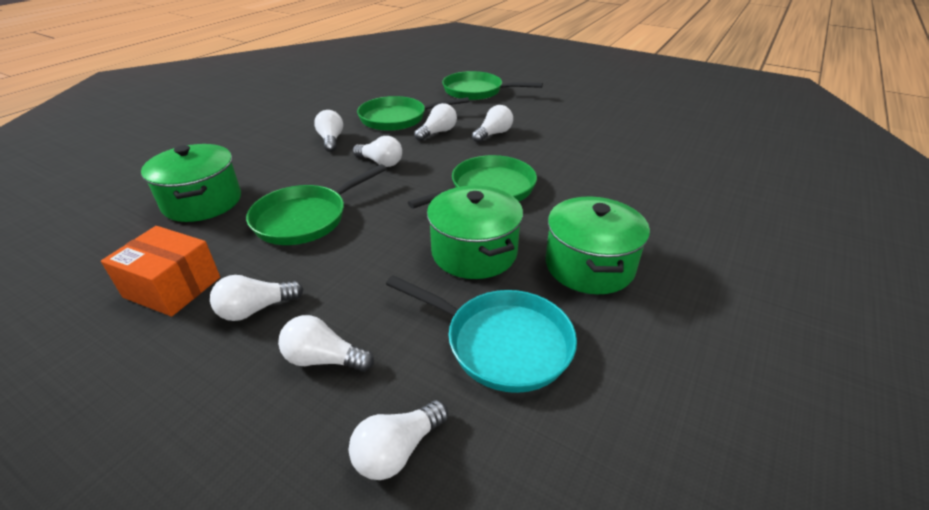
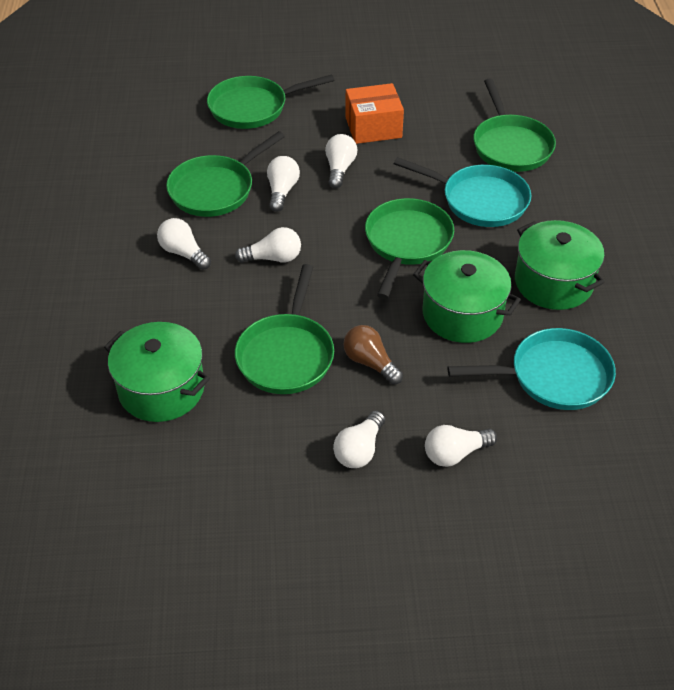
camera: 35 degrees left, 10 degrees up
(172, 287) = (266, 473): orange box -> orange box (373, 127)
(354, 251) = (370, 363): none -> brown light bulb
(398, 450) = (563, 475): white light bulb -> none
(582, 185) = (479, 200): none -> turquoise pan
(650, 162) = (510, 145): none -> green pan

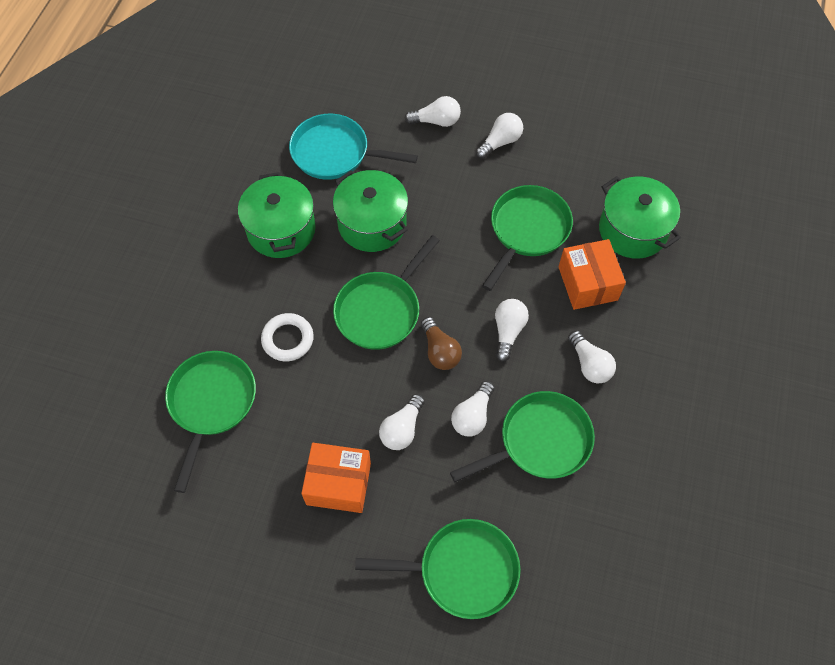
camera: 160 degrees left, 15 degrees up
(202, 321) = (588, 283): none -> orange box
(273, 258) = (508, 331): white light bulb -> white light bulb turned 90 degrees clockwise
(370, 363) = (465, 204): brown light bulb -> brown light bulb (440, 351)
(479, 200) = (288, 339): turquoise pan -> white ring

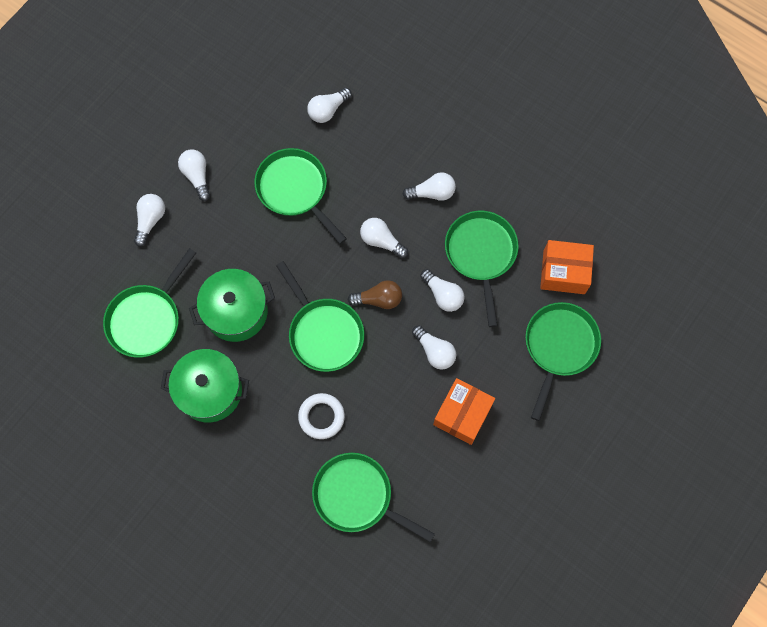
camera: 70 degrees left, 10 degrees up
(335, 153) = (147, 318): turquoise pan -> green pan
(588, 283) = (362, 164): orange box -> orange box (564, 272)
(632, 230) = (328, 110): green pot -> white light bulb

